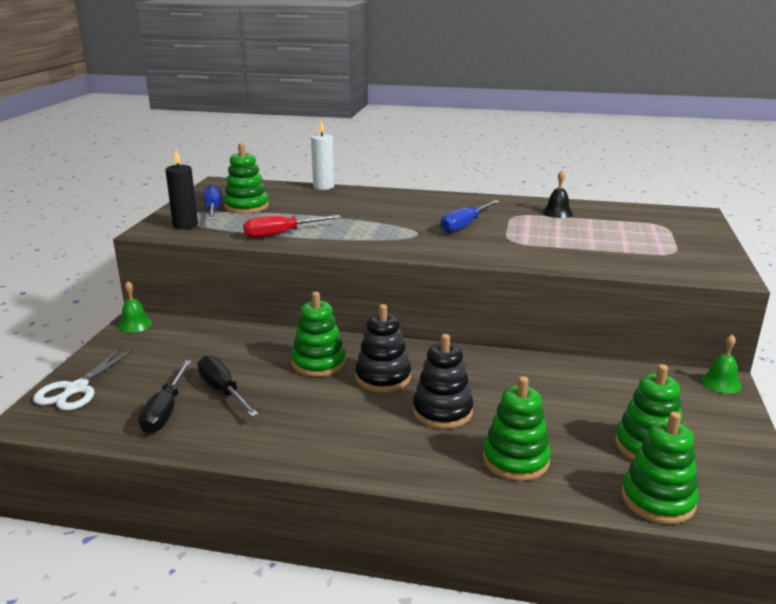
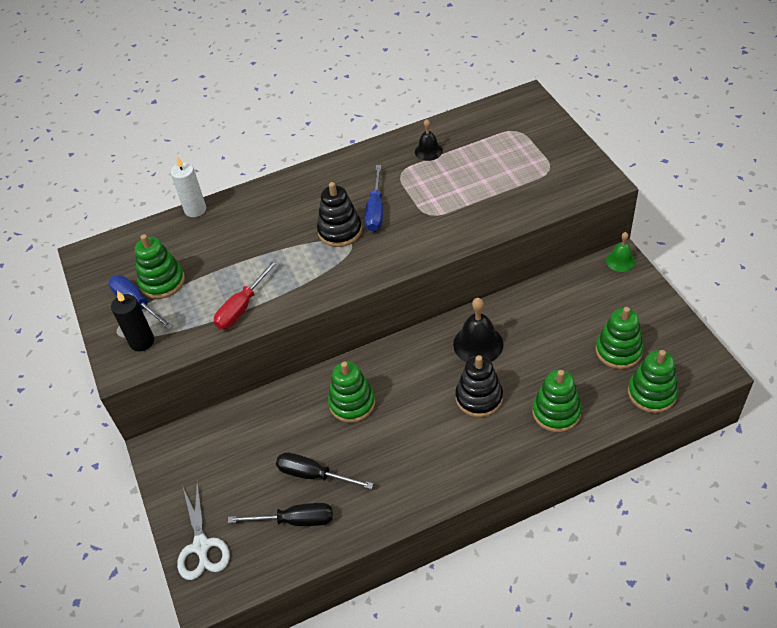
camera: 30 degrees left, 25 degrees up
(135, 324) = (158, 452): green bell -> none
(165, 411) = (295, 520): black screwdriver -> black screwdriver turned 60 degrees counterclockwise
(383, 378) = (411, 389): black stacking toy -> black stacking toy (340, 231)
(487, 376) = (478, 344): none -> black bell

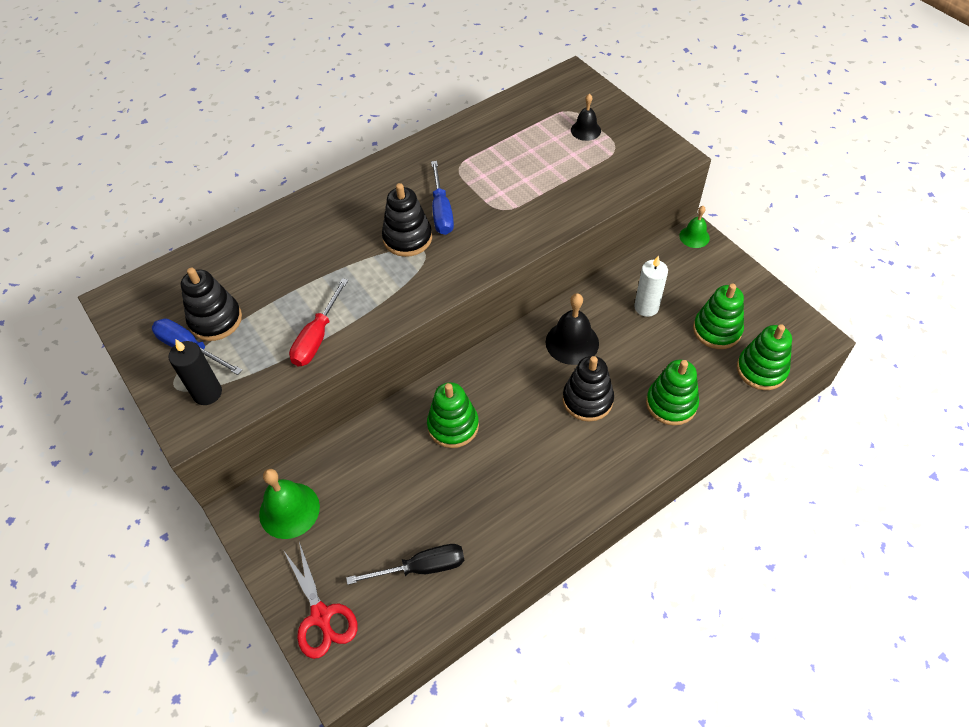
camera: 15 degrees left, 5 degrees up
(162, 282) = (215, 320): green stacking toy -> black stacking toy
(195, 209) = (235, 233): white candle -> white candle (646, 307)
(195, 454) = (289, 510): none -> green bell
(201, 546) = (321, 616): white scissors -> red scissors
(313, 475) = (430, 512): black screwdriver -> none
(428, 151) = (482, 141): black bell -> black bell (585, 130)

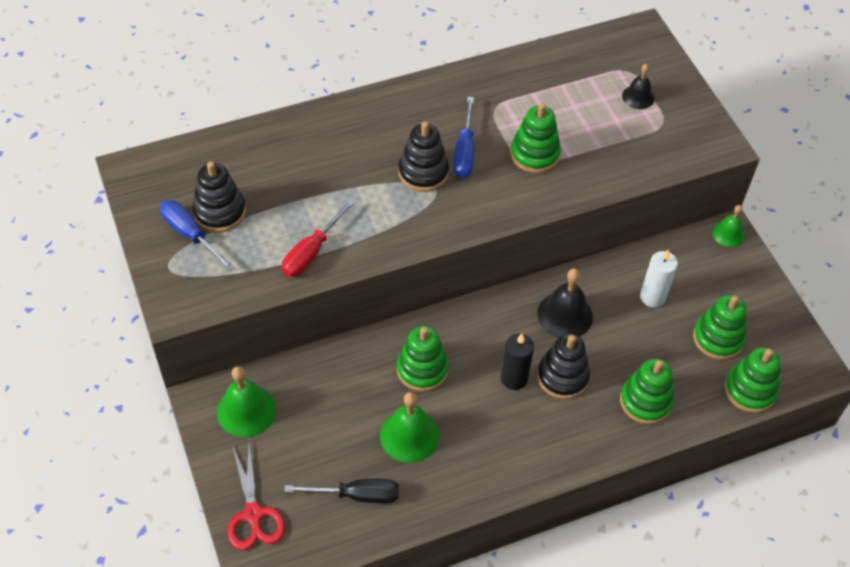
camera: 10 degrees right, 0 degrees up
(207, 393) = (198, 281): black candle -> black candle (514, 378)
(458, 493) = (409, 435): none -> green bell
(507, 199) = (535, 154): none -> green stacking toy

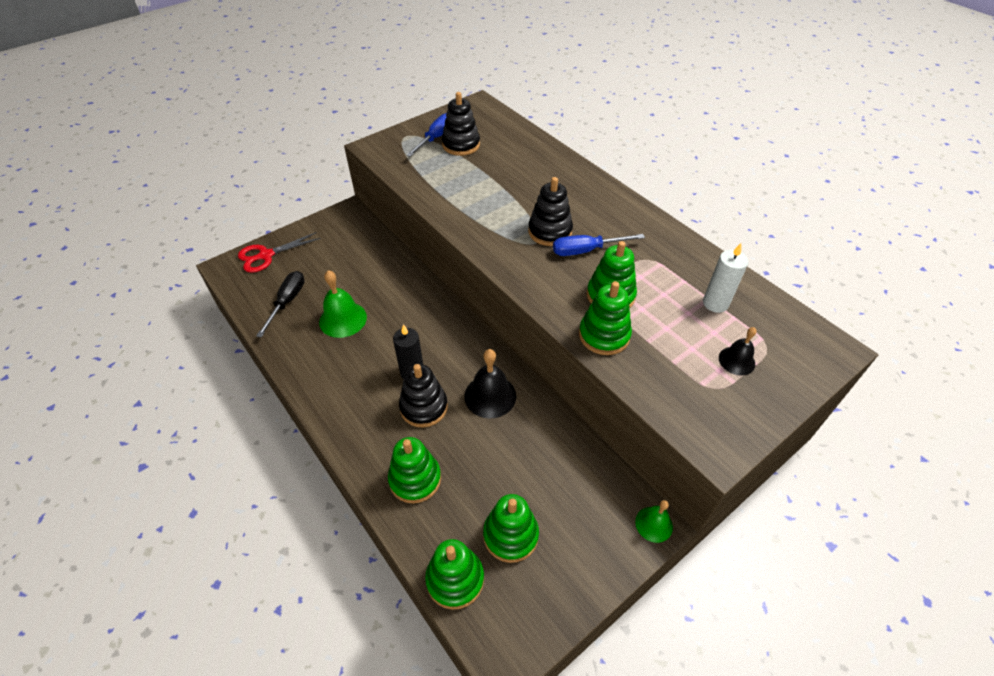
camera: 75 degrees right, 5 degrees down
(246, 410) = (345, 232): green bell -> none
(311, 252) = (443, 192): red screwdriver -> none
(356, 495) = (287, 302): black screwdriver -> black screwdriver turned 150 degrees counterclockwise
(422, 369) = (404, 313): green stacking toy -> green stacking toy (604, 335)
(652, 297) = (538, 464): white candle -> white candle (715, 303)

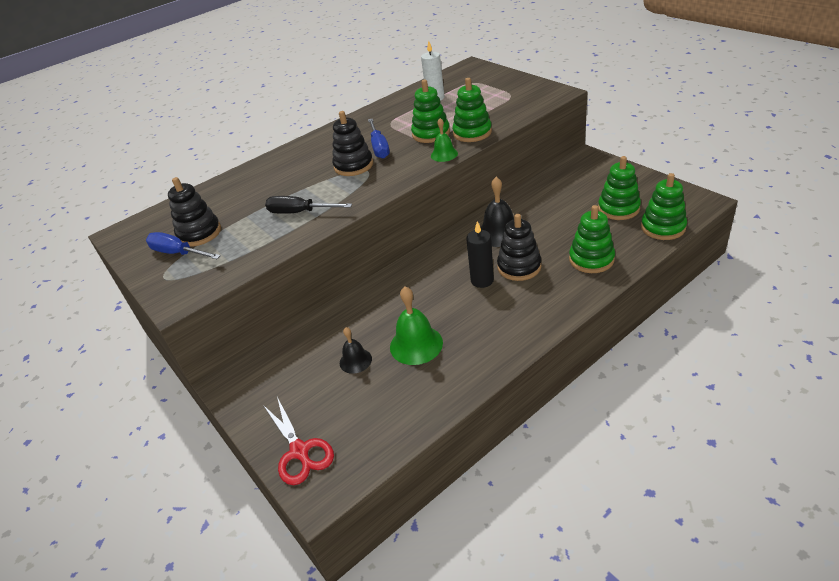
camera: 85 degrees left, 10 degrees down
(287, 302) = (389, 402): black screwdriver -> black screwdriver (300, 212)
(654, 524) = (586, 157): green bell -> green bell (444, 154)
(736, 360) = (486, 90): black bell -> black bell (355, 360)

